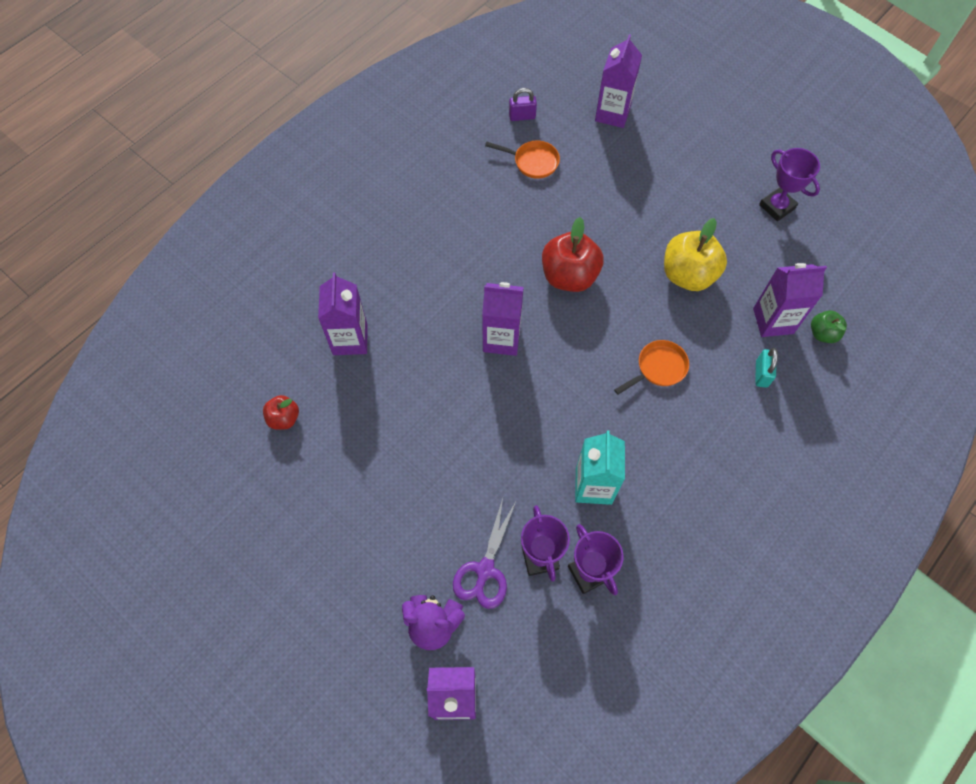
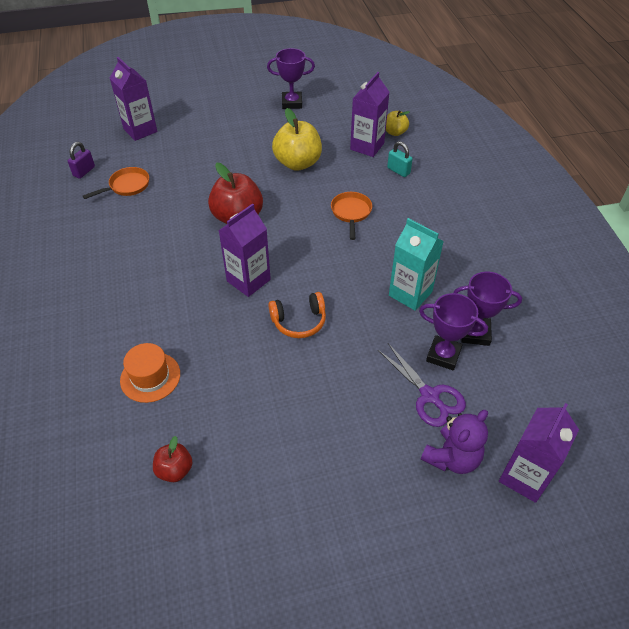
camera: 55 degrees left, 15 degrees down
(350, 339) = (150, 377): purple carton -> orange hat
(487, 411) = (299, 321): none -> orange headphones
(823, 333) = (395, 132): green apple -> yellow apple

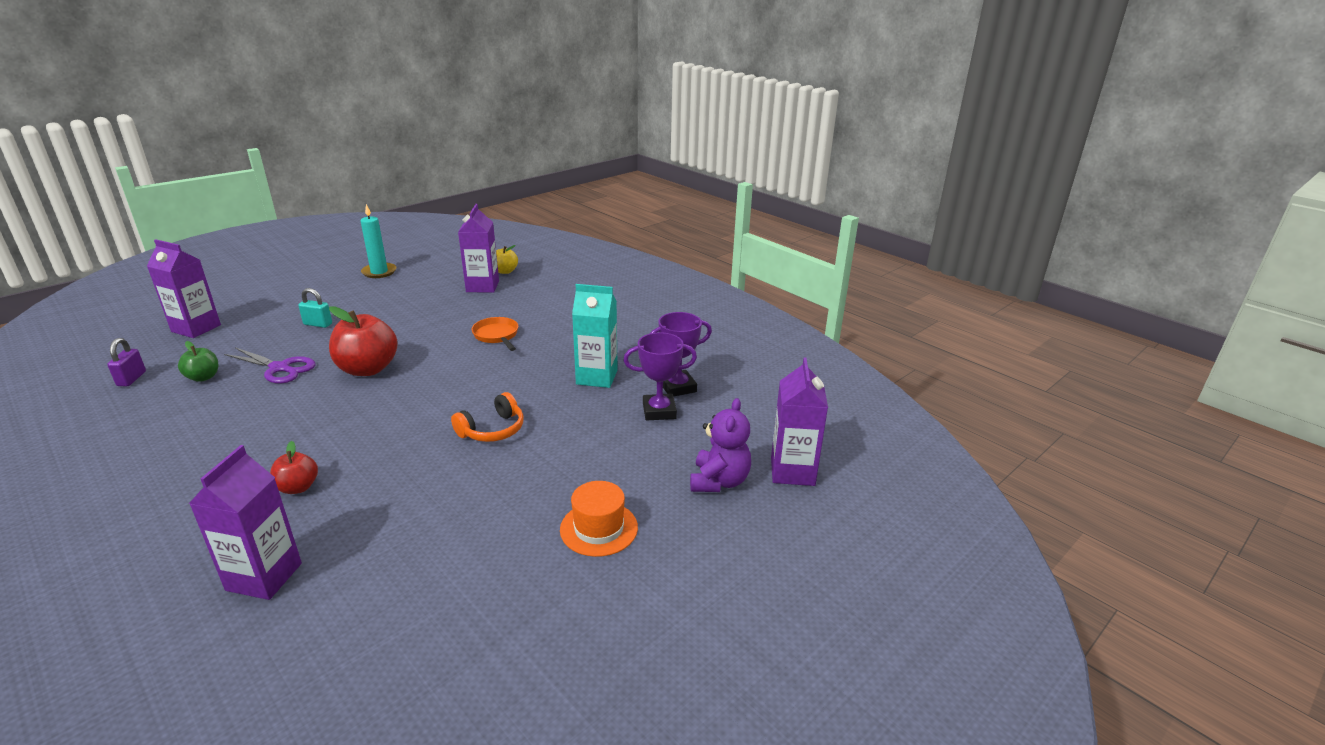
camera: 30 degrees left, 20 degrees down
(127, 186) = (203, 377): orange pan -> green apple
(150, 377) = (333, 532): orange hat -> orange hat (599, 528)
(175, 470) = (417, 604): red apple -> red apple (298, 487)
(248, 280) = (412, 414): purple carton -> purple carton (264, 577)
(292, 103) = (379, 272): purple trophy -> turquoise candle
(298, 163) = (414, 313): yellow apple -> none
(398, 171) = (526, 296): turquoise padlock -> turquoise padlock (318, 324)
(429, 396) = (666, 444): purple scissors -> purple scissors (280, 368)

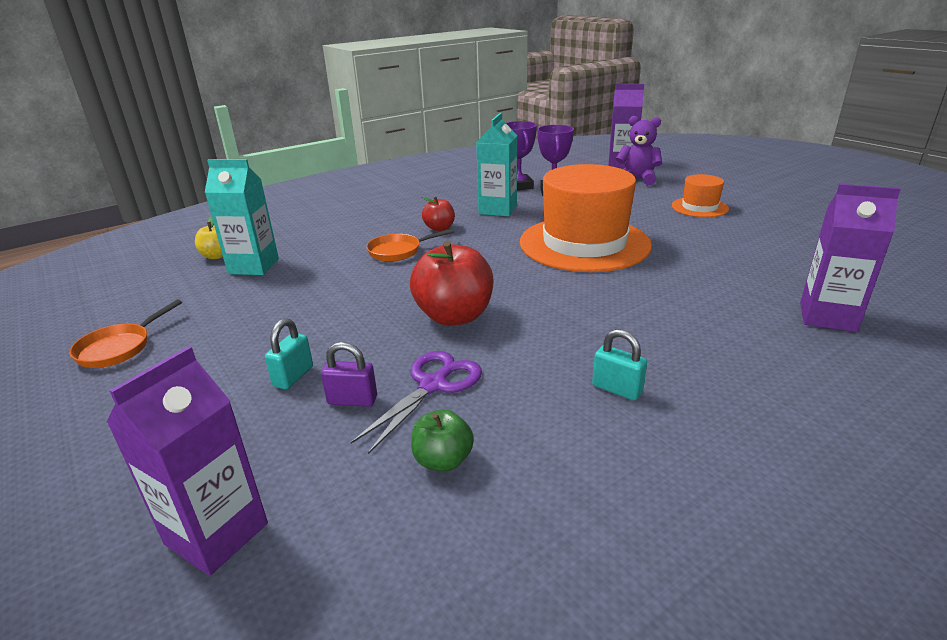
camera: 80 degrees left, 0 degrees up
(131, 379) = (426, 567): purple padlock -> purple padlock (352, 400)
(229, 437) = (617, 389): none -> turquoise padlock
(298, 487) = (699, 322): red apple -> red apple (439, 228)
(379, 272) = (118, 348): turquoise candle -> orange pan
(482, 286) = (254, 266): purple carton -> turquoise carton
(492, 430) = (584, 243): orange headphones -> orange hat

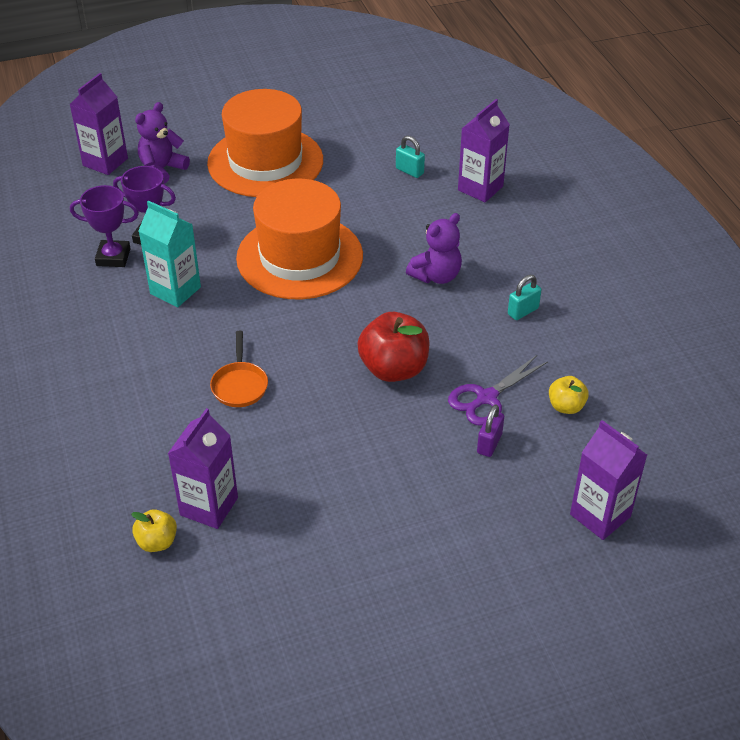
camera: 75 degrees left, 15 degrees up
(118, 348) = (346, 605): orange pan -> none
(254, 266) = (209, 506): turquoise carton -> purple carton
(293, 376) = (445, 476): turquoise padlock -> turquoise padlock (409, 171)
(433, 385) = (486, 398): purple scissors -> purple scissors turned 90 degrees counterclockwise
(439, 228) = (198, 344): red apple -> none
(443, 460) = (566, 406): green apple -> yellow apple
(626, 315) = (436, 276): none -> purple teddy bear
(699, 207) = (265, 162): orange hat -> orange hat, size x2.13

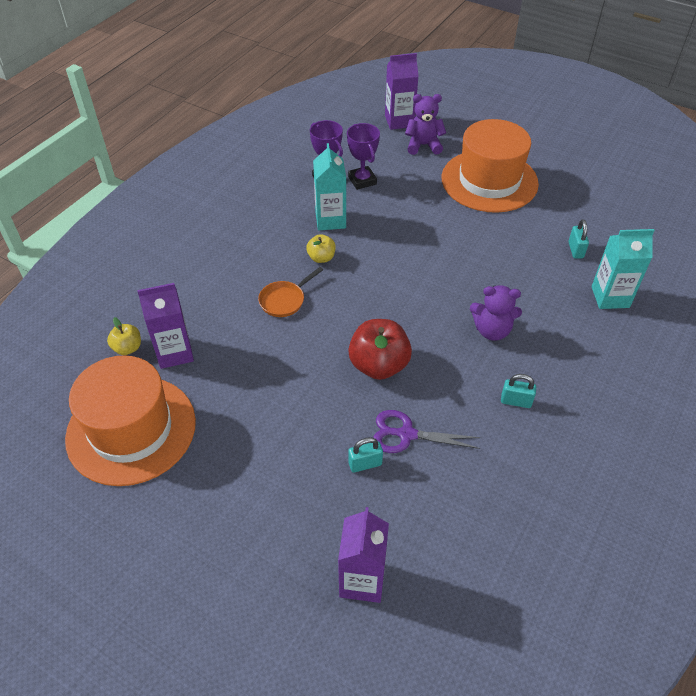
camera: 50 degrees right, 5 degrees up
(299, 257) = (425, 253): orange hat -> orange hat (131, 429)
(480, 188) = (610, 297): purple carton -> turquoise carton
(489, 443) = (365, 464): purple padlock -> turquoise padlock
(566, 406) = (449, 489): yellow apple -> yellow apple (321, 258)

